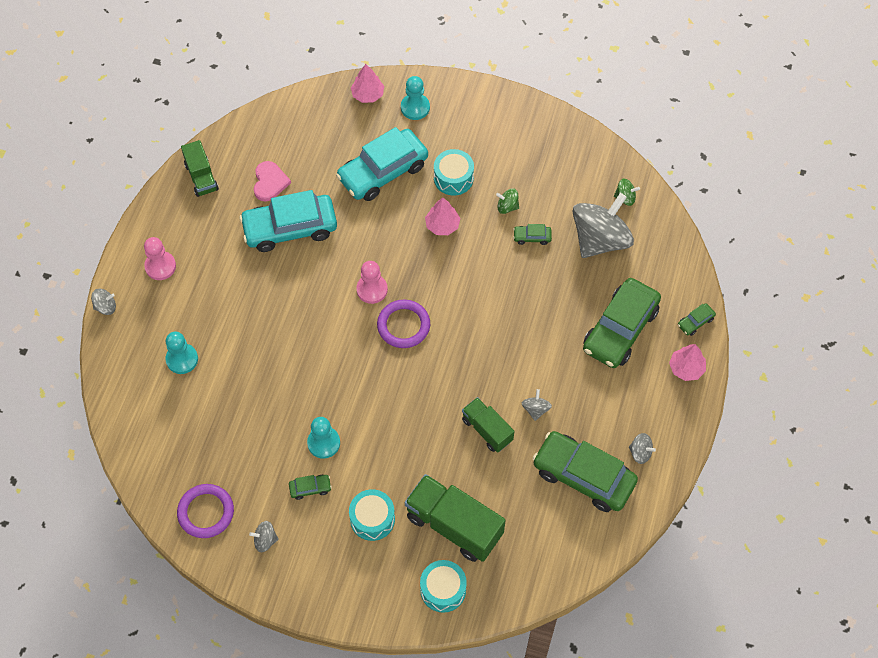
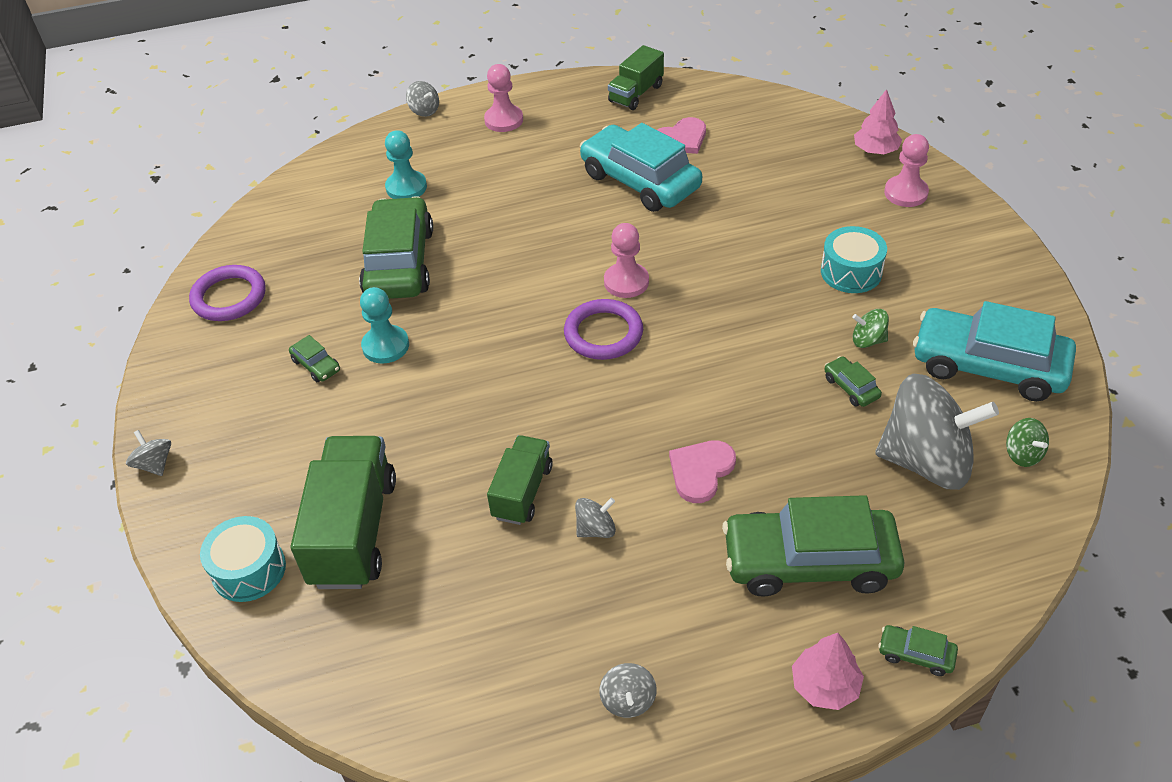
camera: 60 degrees right, 15 degrees down
(265, 540) = (222, 362): grey spinning top -> grey spinning top (155, 464)
(372, 519) = (310, 443): turquoise drum -> none
(383, 172) = (791, 211): turquoise car -> turquoise car (988, 366)
(415, 107) = (905, 193): turquoise pawn -> pink pawn
(442, 225) = (776, 296): pink tree -> none
(507, 207) = (868, 340): green spinning top -> green spinning top turned 60 degrees counterclockwise
(534, 340) = (701, 471): none -> pink heart
(583, 476) = (533, 644): green car -> green car (399, 262)

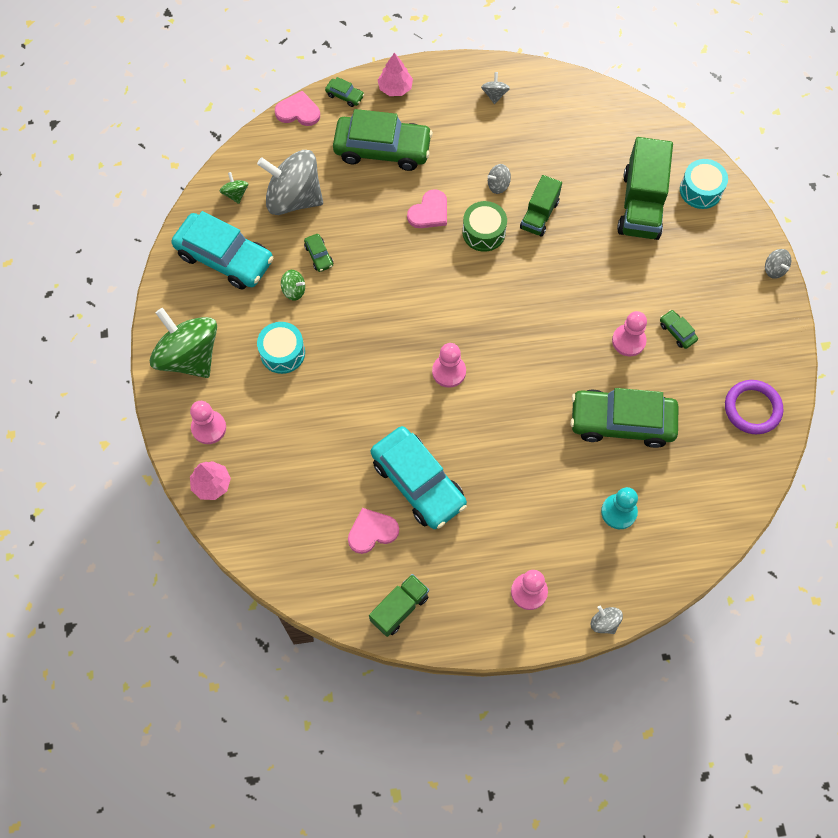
camera: 175 degrees left, 20 degrees up
(385, 346) = (628, 341): turquoise pawn -> pink pawn
(399, 262) = (621, 422): green car -> green car turned 90 degrees clockwise
(603, 333) = (473, 326): purple ring -> none
(608, 453) = (483, 232): none -> green drum
(970, 253) = (189, 356): none -> green spinning top
(989, 610) = (298, 111): none -> pink heart

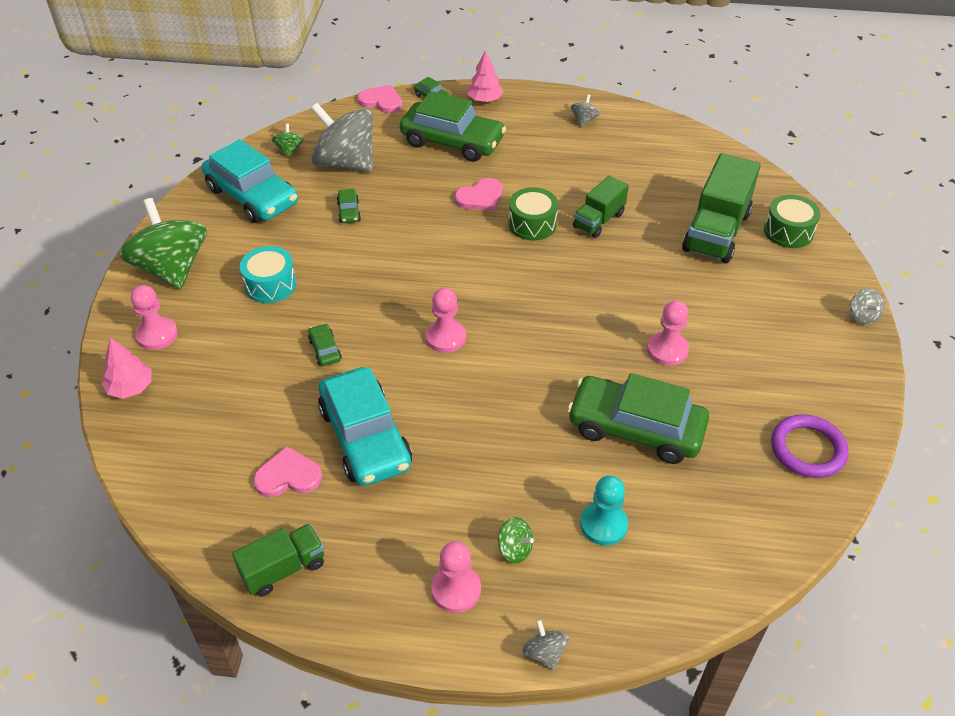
camera: 15 degrees right, 20 degrees down
(294, 290) = (309, 235): green spinning top -> green spinning top (515, 549)
(498, 185) = (562, 189): grey spinning top -> none
(677, 332) = (729, 353): green car -> green car (325, 350)
(700, 190) = (788, 231): turquoise drum -> green drum

